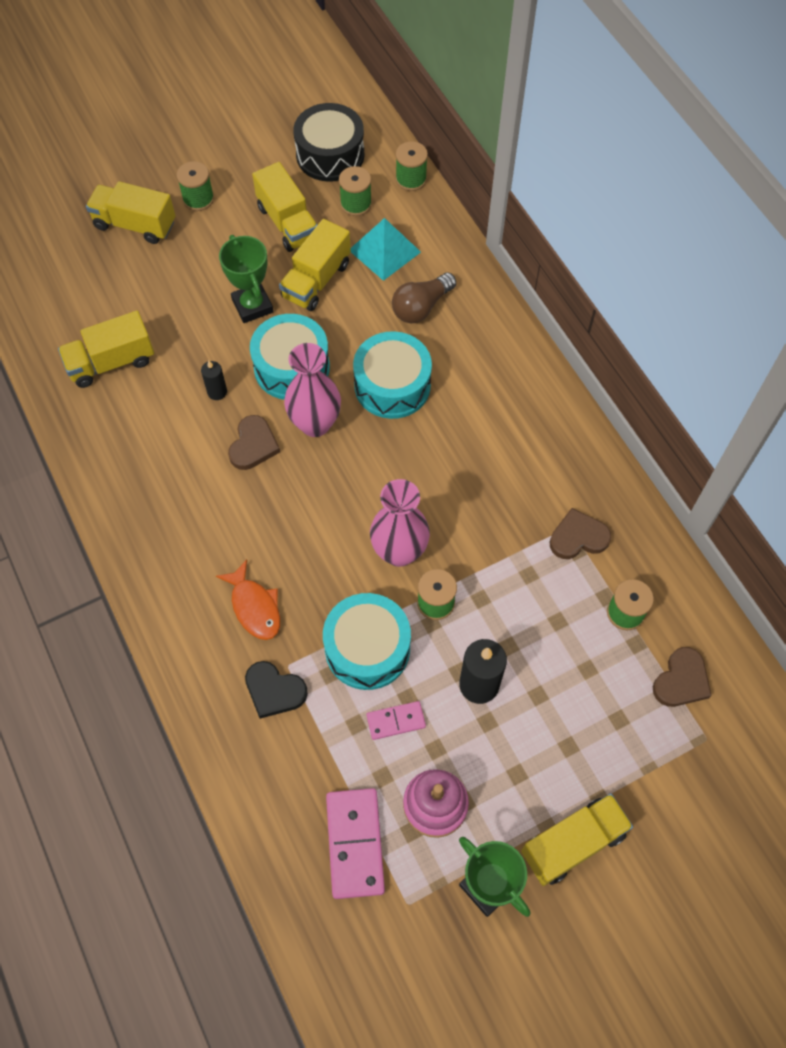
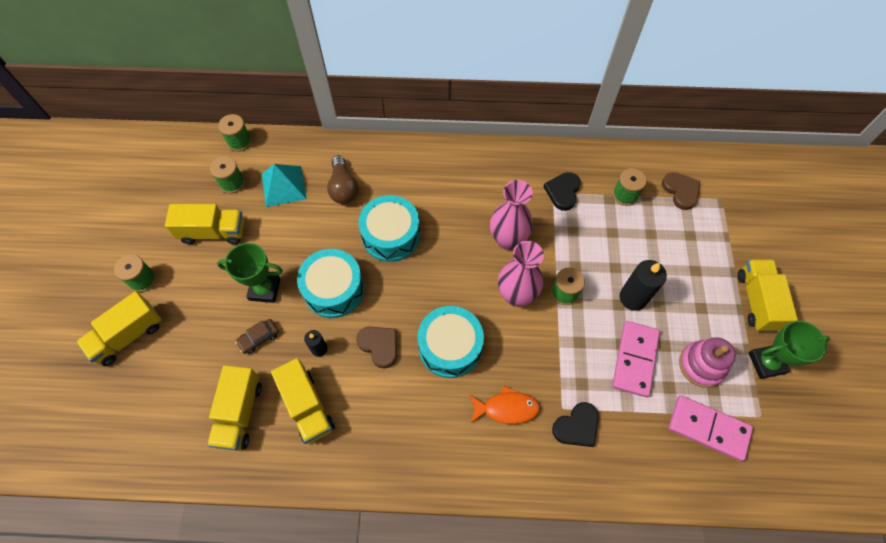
camera: 60 degrees left, 0 degrees up
(197, 332) = (259, 338): none -> brown car
(315, 424) = (388, 297): pink vase -> pink vase (508, 239)
(316, 280) = (275, 238): yellow truck -> yellow truck (307, 406)
(330, 155) = (178, 177): black drum -> none
(367, 648) = (575, 350): turquoise drum -> turquoise drum (450, 347)
(396, 721) = (635, 359): pink domino -> pink domino, size x1.78
(578, 537) = (563, 192): brown heart -> black heart

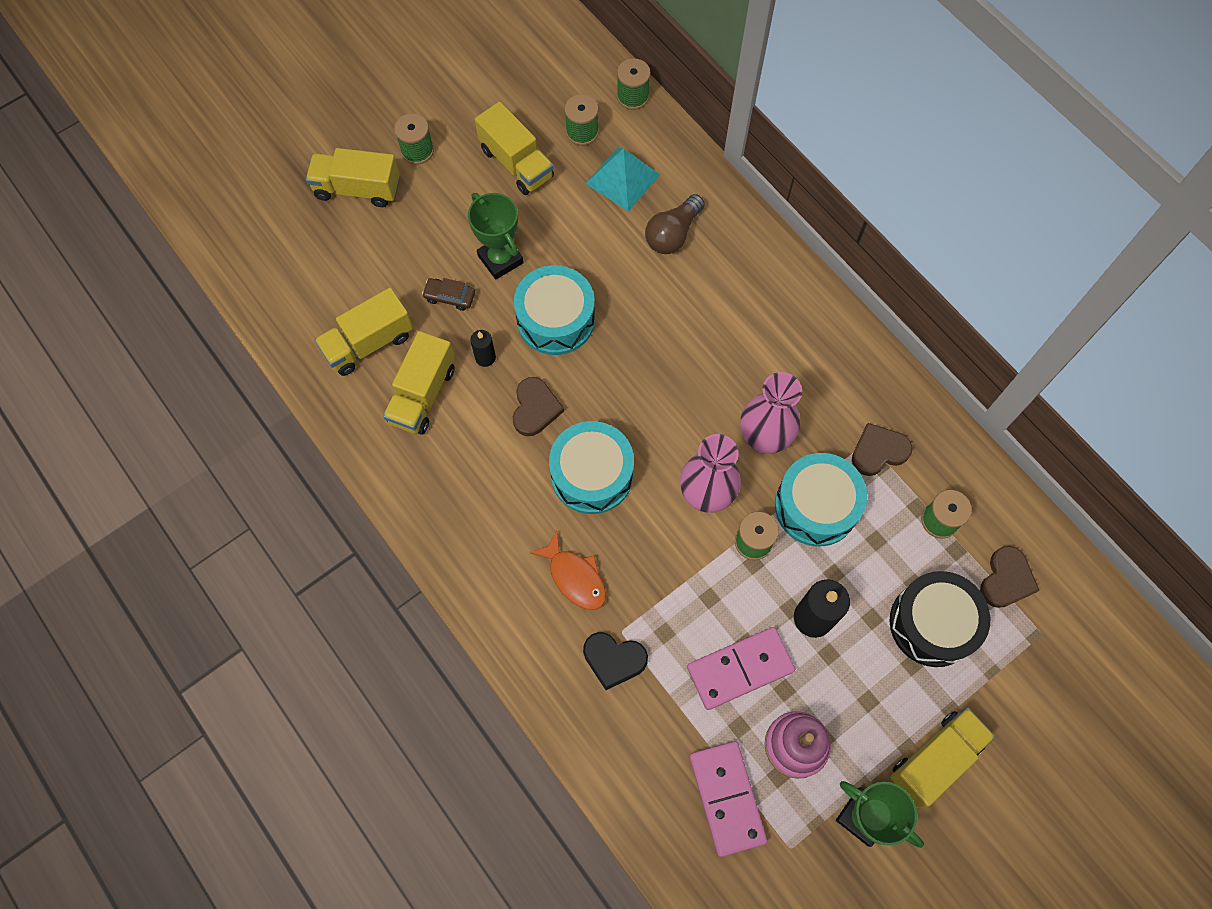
camera: 50 degrees right, 5 degrees up
(391, 235) = (661, 322): turquoise drum -> turquoise drum (816, 506)
(563, 192) = (878, 451): black heart -> brown heart
(680, 243) = (932, 623): none -> black drum

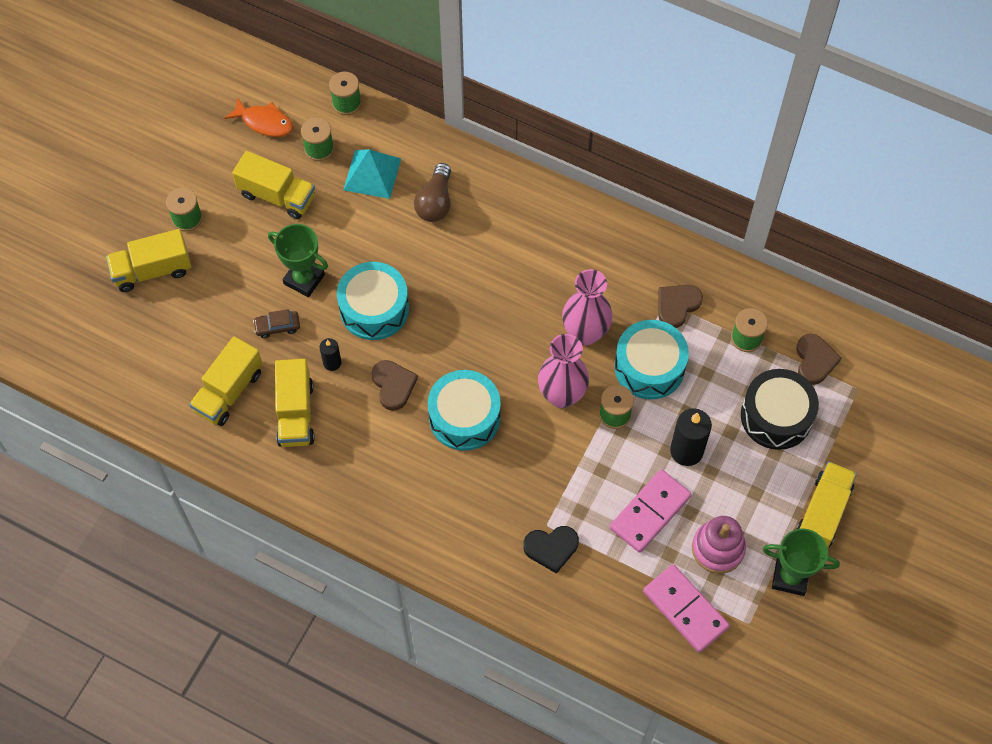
camera: 25 degrees left, 5 degrees down
(575, 577) = (490, 500): orange fish -> orange fish (264, 122)

